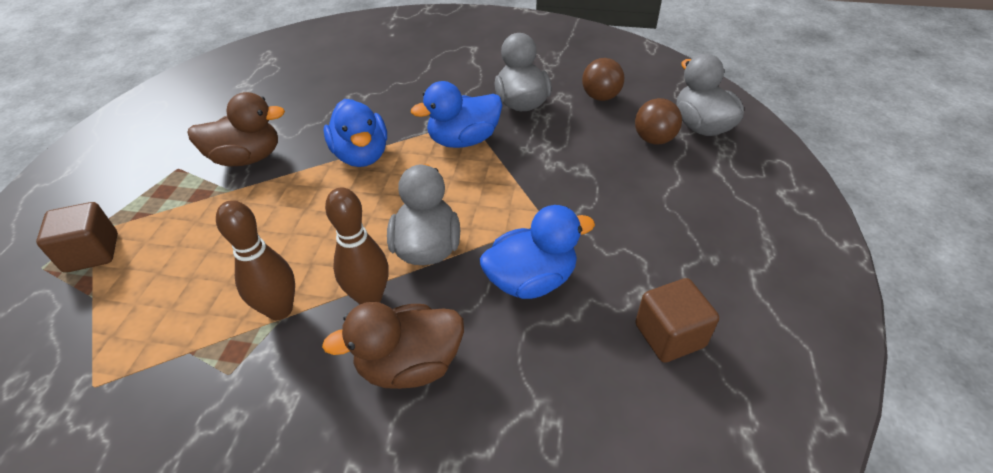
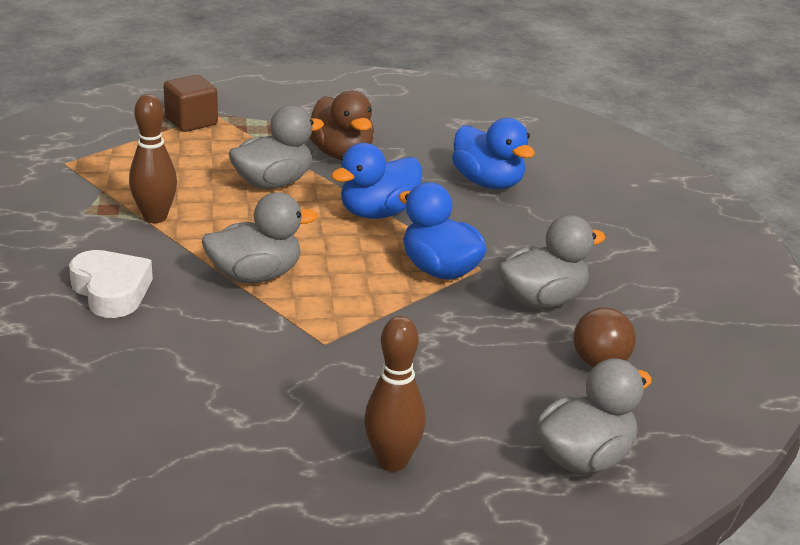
camera: 70 degrees right, 15 degrees down
(269, 210) = (273, 183): none -> grey duck
(369, 297) = (181, 257): brown bowling pin -> brown bowling pin (392, 461)
(409, 365) = (111, 291): brown duck -> white heart
(531, 280) = (231, 343): blue duck -> blue duck (488, 183)
(654, 139) = (526, 415): brown ball -> none
(669, 335) = (181, 439): brown cube -> none

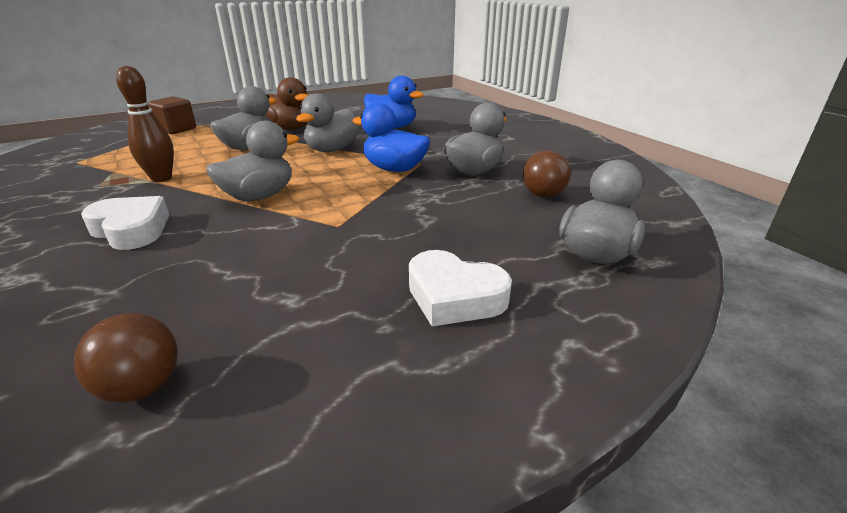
camera: 20 degrees left, 0 degrees up
(98, 462) = (142, 387): none -> brown ball
(378, 213) = (332, 150): blue duck -> grey duck
(392, 461) = (454, 297): brown bowling pin -> white heart

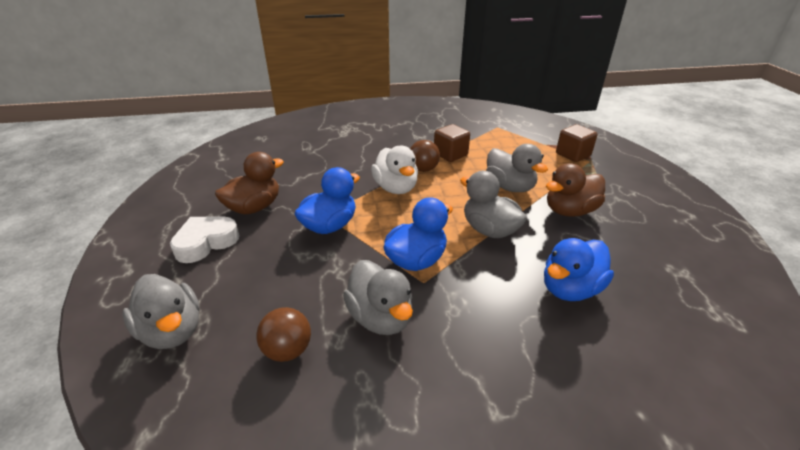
camera: 110 degrees right, 5 degrees up
(131, 230) = (374, 151): white heart -> none
(142, 387) = (239, 161): brown ball -> brown ball (423, 169)
(161, 178) = (450, 154): brown bowling pin -> brown cube
(259, 196) = (396, 188): grey duck -> white duck
(342, 287) = (254, 207): none -> brown duck
(362, 217) = (329, 226): none -> blue duck

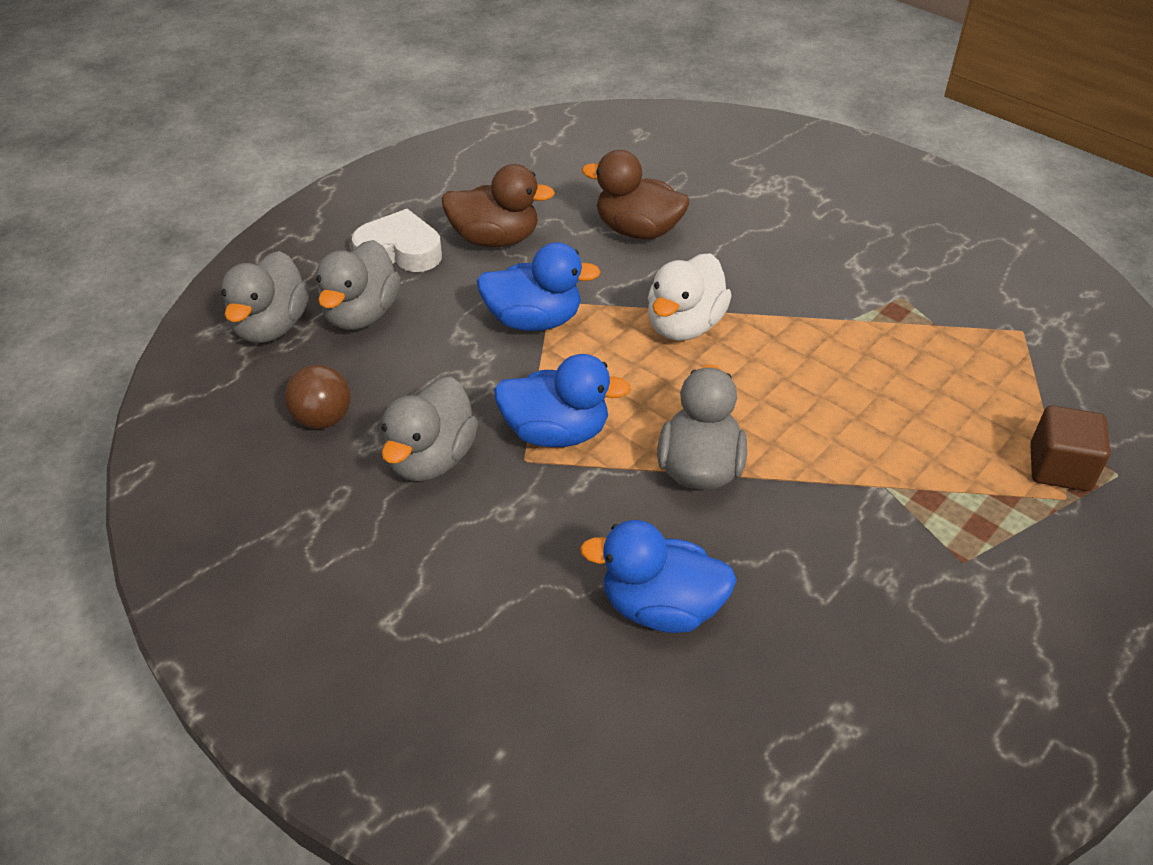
camera: 50 degrees right, 10 degrees up
(423, 169) = (767, 323): brown ball -> none
(450, 154) = (849, 327): brown cube -> none
(510, 187) = (841, 437): grey duck -> grey duck (361, 314)
(569, 211) = (859, 534): brown duck -> brown duck (637, 230)

